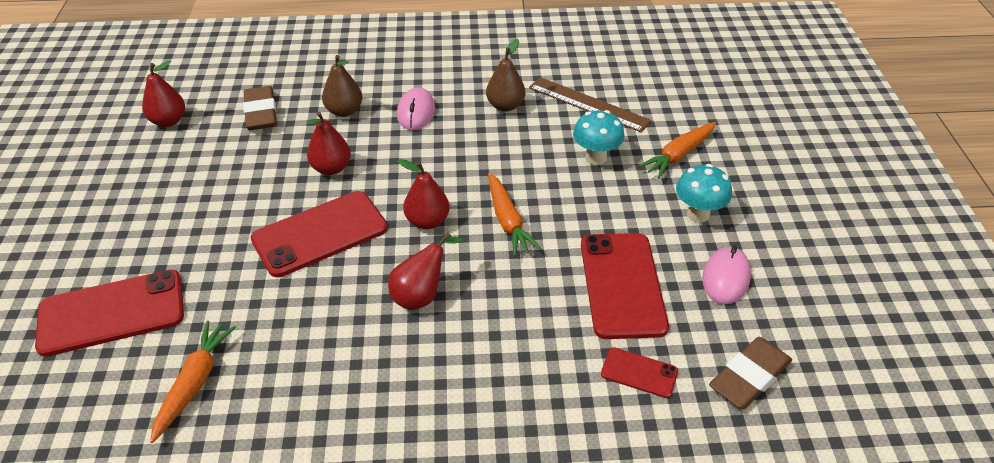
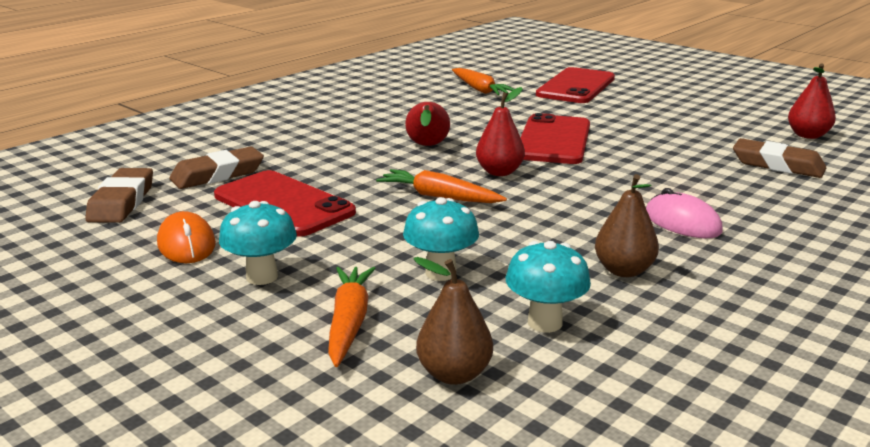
camera: 135 degrees right, 20 degrees down
(331, 168) = (636, 164): red pear -> none
(344, 111) = (733, 194): brown pear -> brown pear (454, 374)
(588, 104) = (545, 323): brown ruler -> turquoise mushroom
(639, 373) = (218, 174): red phone -> brown eraser
(726, 278) = (186, 244): pink mouse -> orange mouse

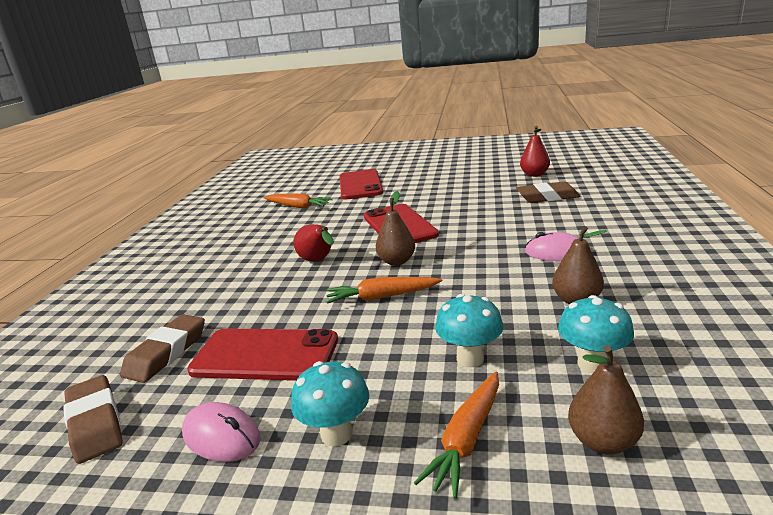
camera: 30 degrees left, 0 degrees up
(186, 244) = (221, 436): orange mouse -> pink mouse
(349, 322) = (467, 439): orange carrot -> orange carrot turned 120 degrees counterclockwise
(499, 172) = (397, 261): red pear -> brown pear

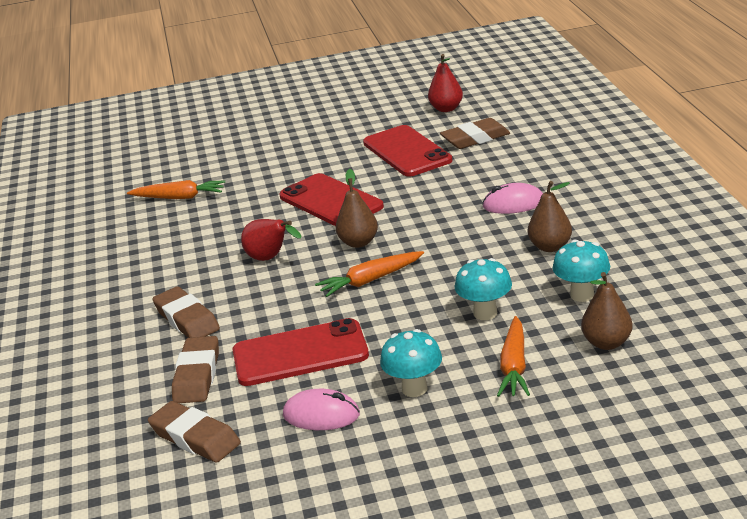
camera: 20 degrees left, 5 degrees up
(211, 298) = (187, 319): none -> brown eraser
(360, 185) = (237, 154): red phone -> red phone (407, 152)

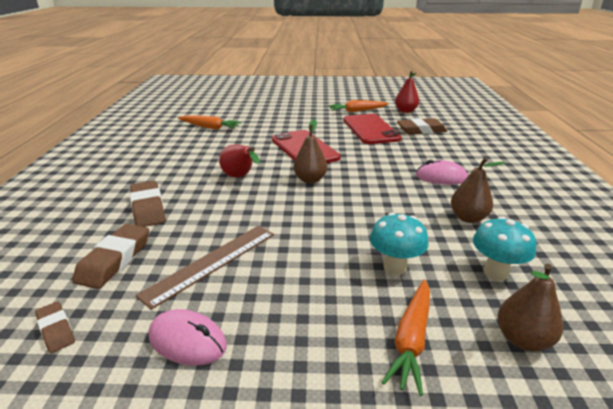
camera: 10 degrees right, 0 degrees up
(195, 438) = (56, 330): brown eraser -> brown eraser, size x0.58
(300, 353) = (211, 262): red phone -> brown ruler
(370, 280) = (305, 211): orange carrot -> orange carrot (357, 111)
(414, 389) = (295, 337): turquoise mushroom -> none

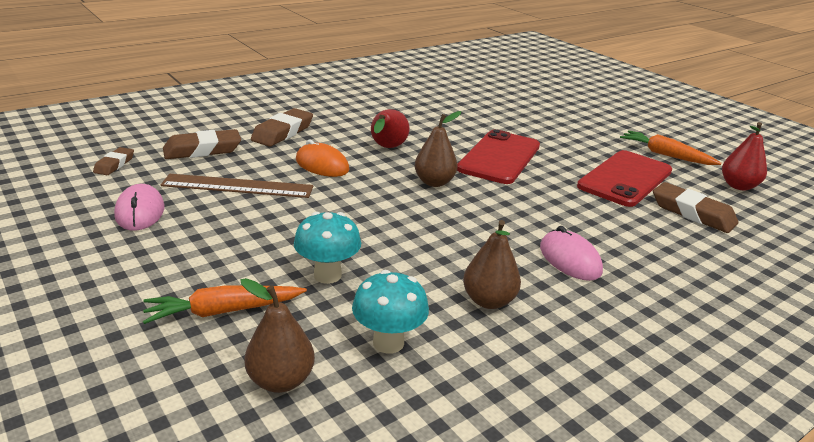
camera: 50 degrees right, 0 degrees up
(210, 127) = (463, 98): orange carrot -> none
(229, 211) = (322, 165): none -> orange mouse

